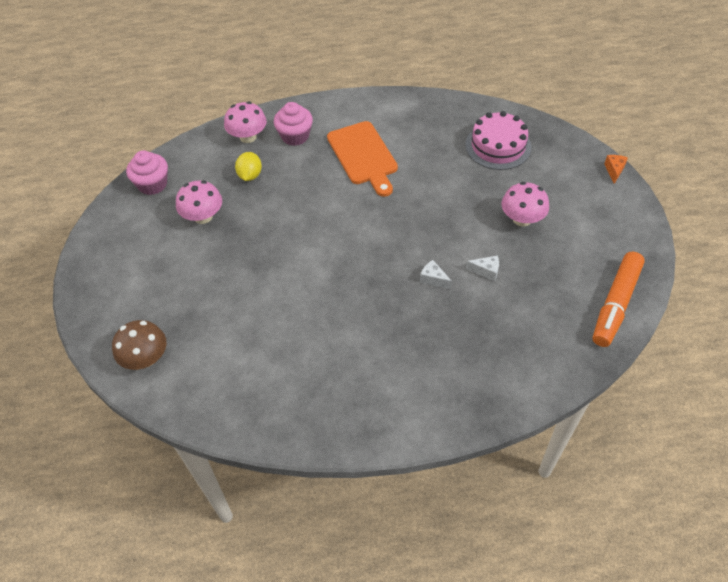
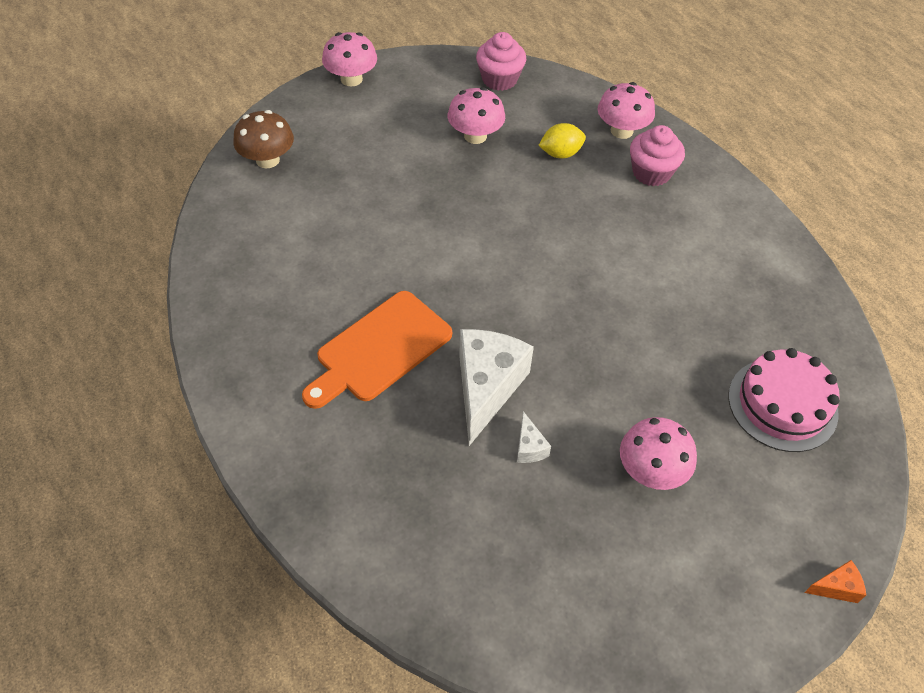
camera: 65 degrees right, 0 degrees up
(87, 276) = (351, 79): none -> pink mushroom
(363, 156) = (661, 251): orange cutting board -> orange cutting board (380, 349)
(433, 279) = (487, 388): white cheese -> white cheese, size x2.32
(615, 304) = (546, 640): orange marker -> none

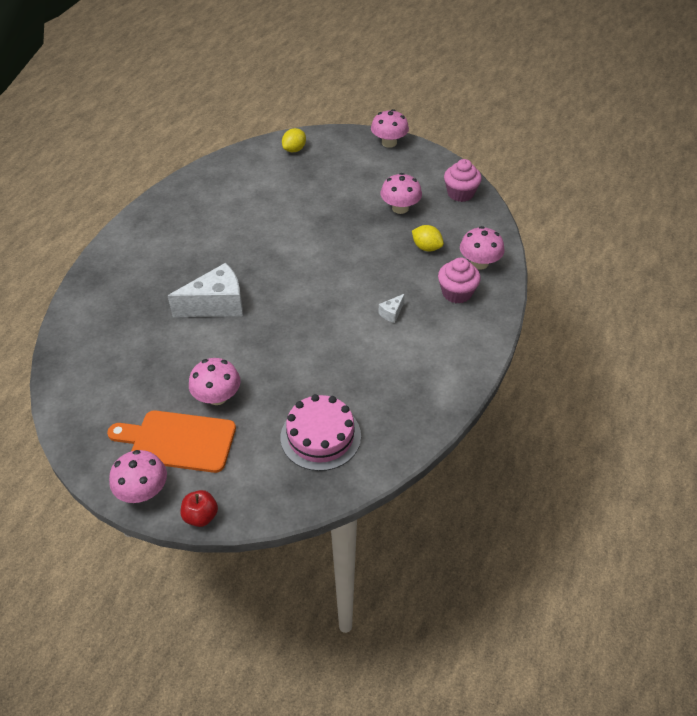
camera: 55 degrees right, 5 degrees down
(267, 160) = (294, 149): brown mushroom -> yellow lemon
(380, 349) = (206, 254): orange cutting board -> orange cutting board (178, 441)
(529, 447) = (191, 340): white cheese -> white cheese (392, 313)
(759, 633) = (143, 491): none -> pink mushroom
(836, 587) = (201, 516): orange cheese -> red apple

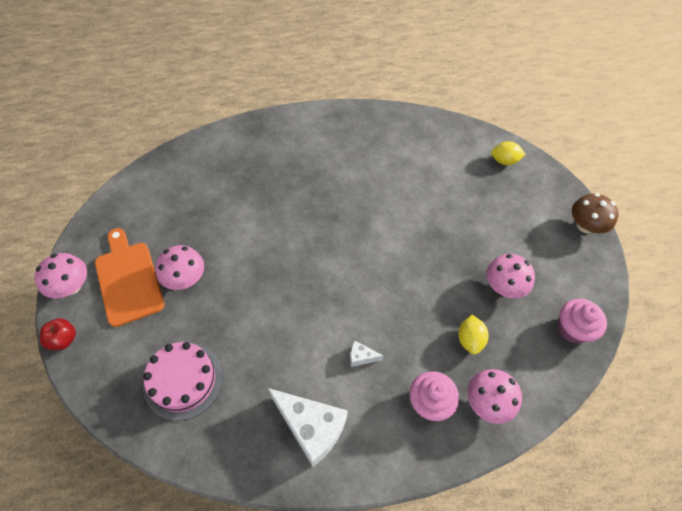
camera: 55 degrees right, 10 degrees up
(216, 305) = (280, 218): white cheese -> white cheese (311, 428)
(389, 143) = (585, 226): pink mushroom -> brown mushroom

